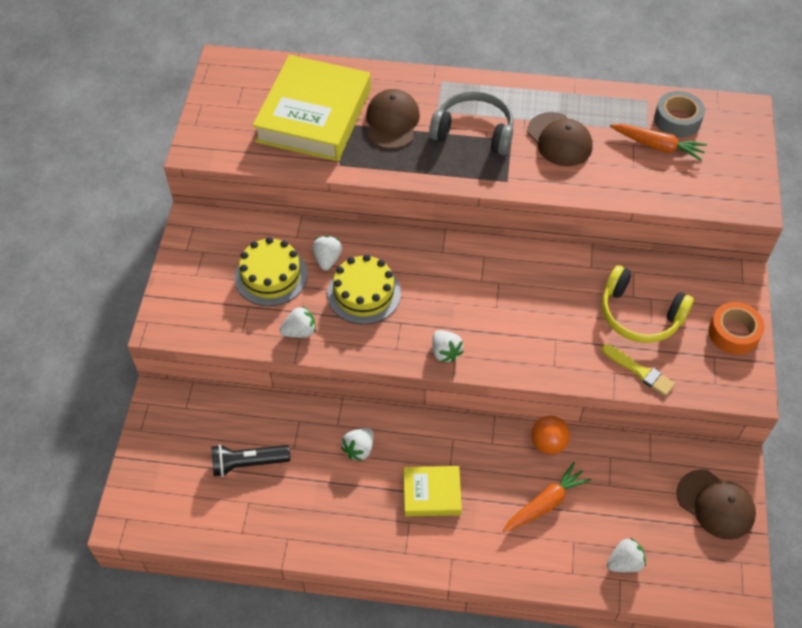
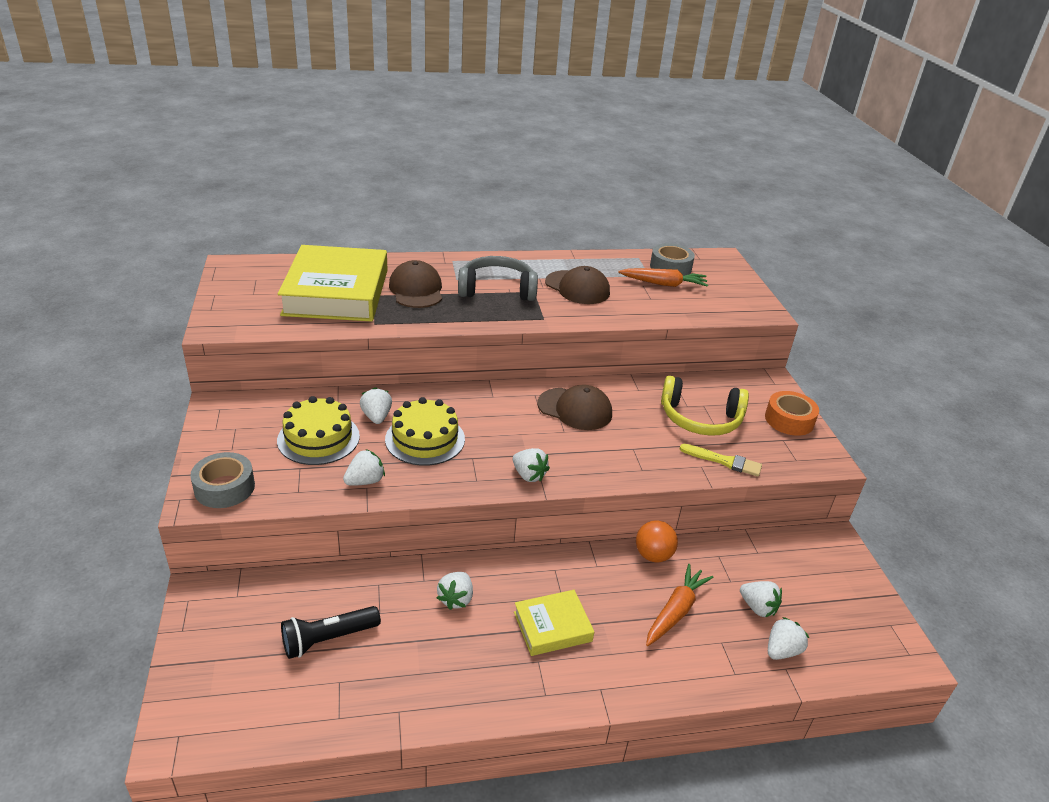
camera: 20 degrees left, 20 degrees down
(184, 316) = (224, 488): none -> grey tape
(622, 517) = (758, 608): none -> white strawberry
(715, 504) = (837, 578): brown cap -> brown cap (575, 409)

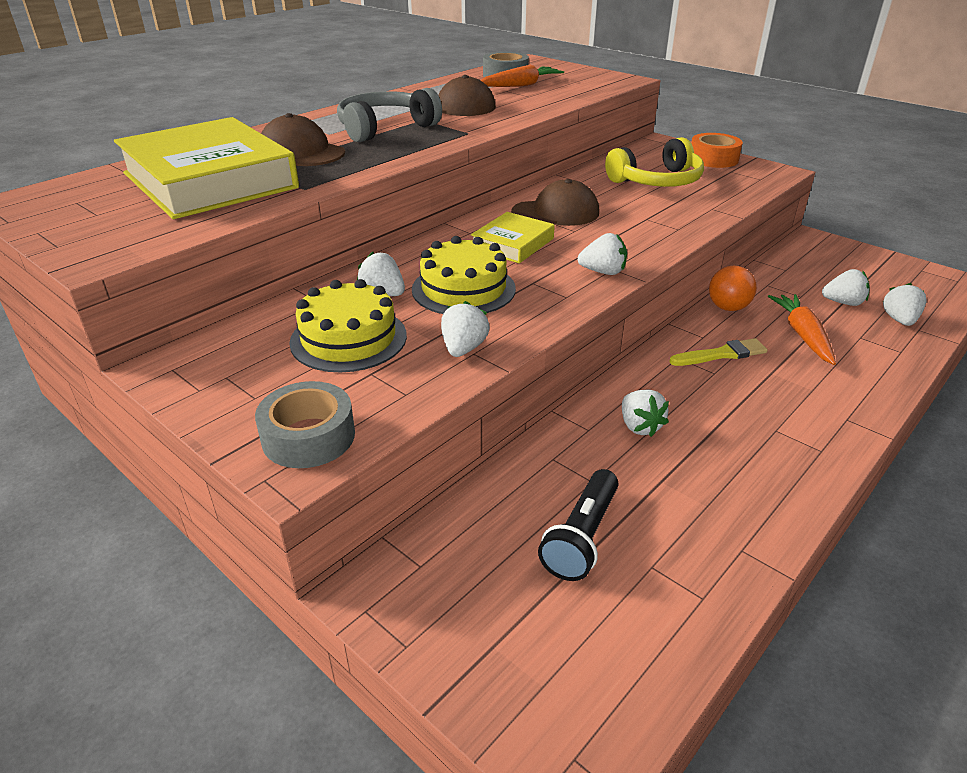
camera: 35 degrees left, 0 degrees up
(552, 627) = (744, 398): yellow book -> yellow book (513, 244)
(724, 461) = (720, 199): yellow brush -> yellow brush (721, 354)

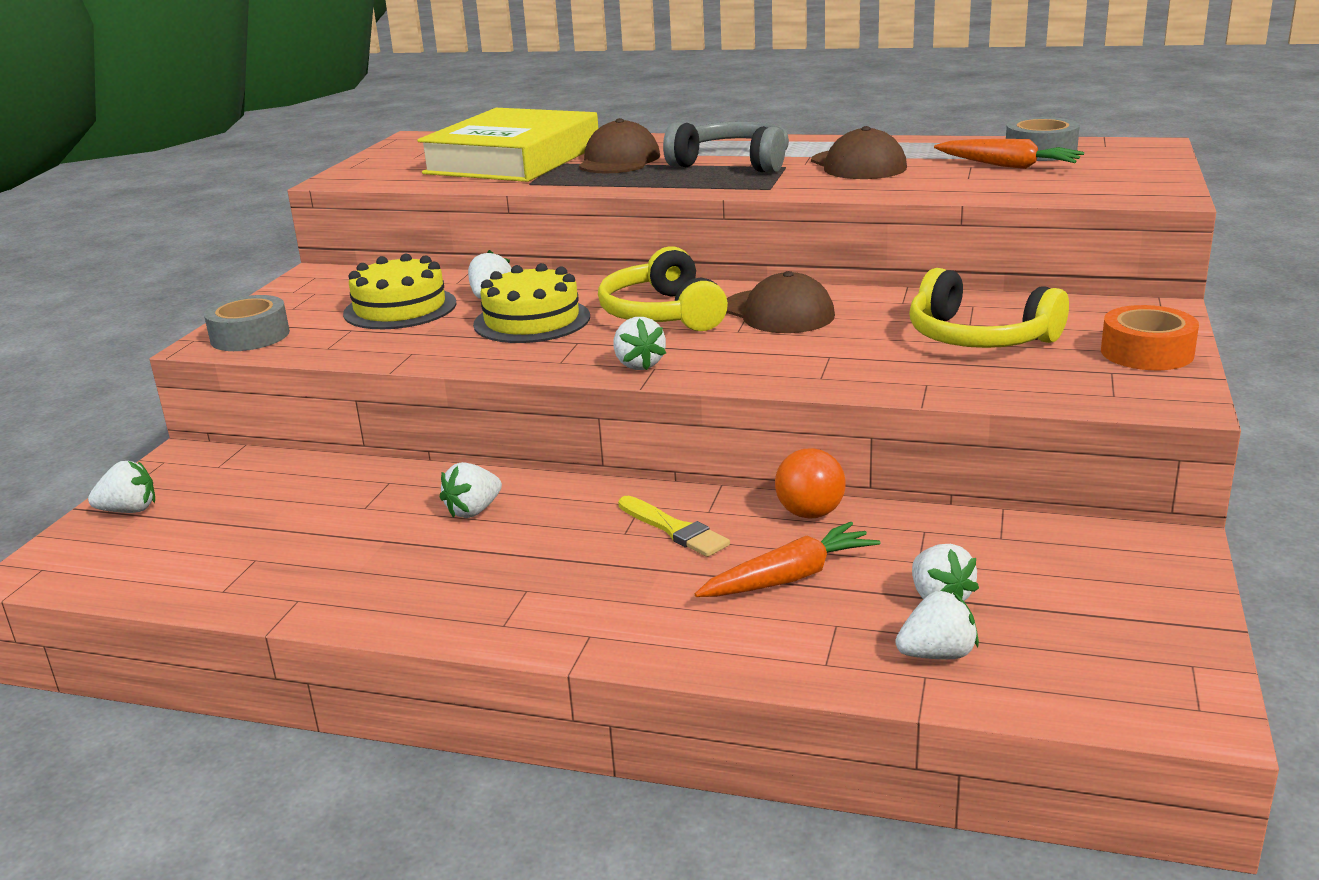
camera: 65 degrees right, 10 degrees down
(463, 349) = (415, 348): white strawberry -> white strawberry (129, 510)
(513, 244) = (662, 314): yellow book -> yellow headphones
(582, 537) = (280, 520): black flashlight -> none

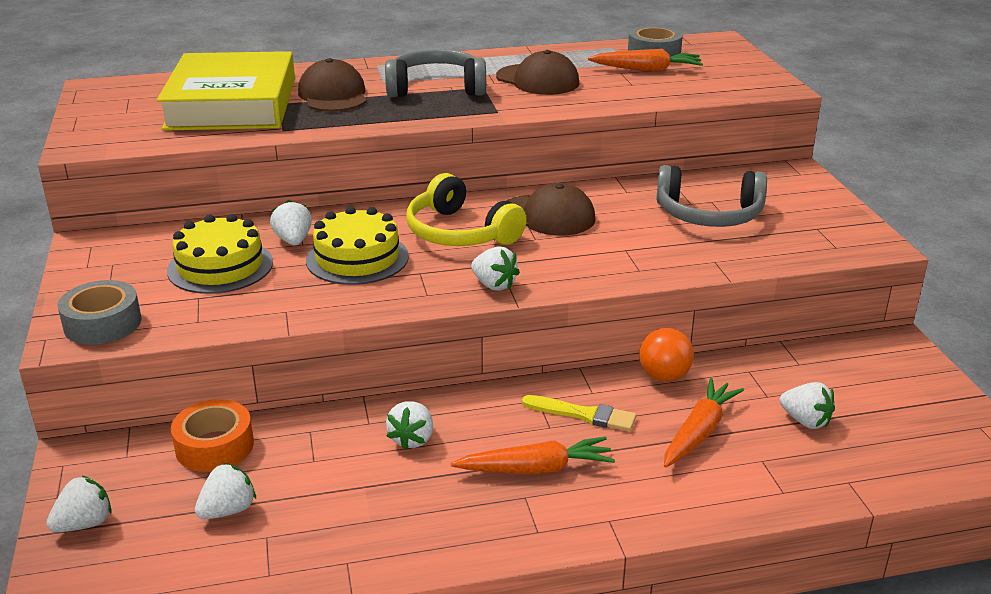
camera: 30 degrees left, 5 degrees up
(565, 567) = (535, 469): none -> orange carrot
(937, 654) = (841, 463): white strawberry -> white strawberry (228, 510)
(978, 338) = (708, 215): yellow headphones -> grey headphones
(1147, 352) = (822, 208): orange tape -> orange tape (214, 446)

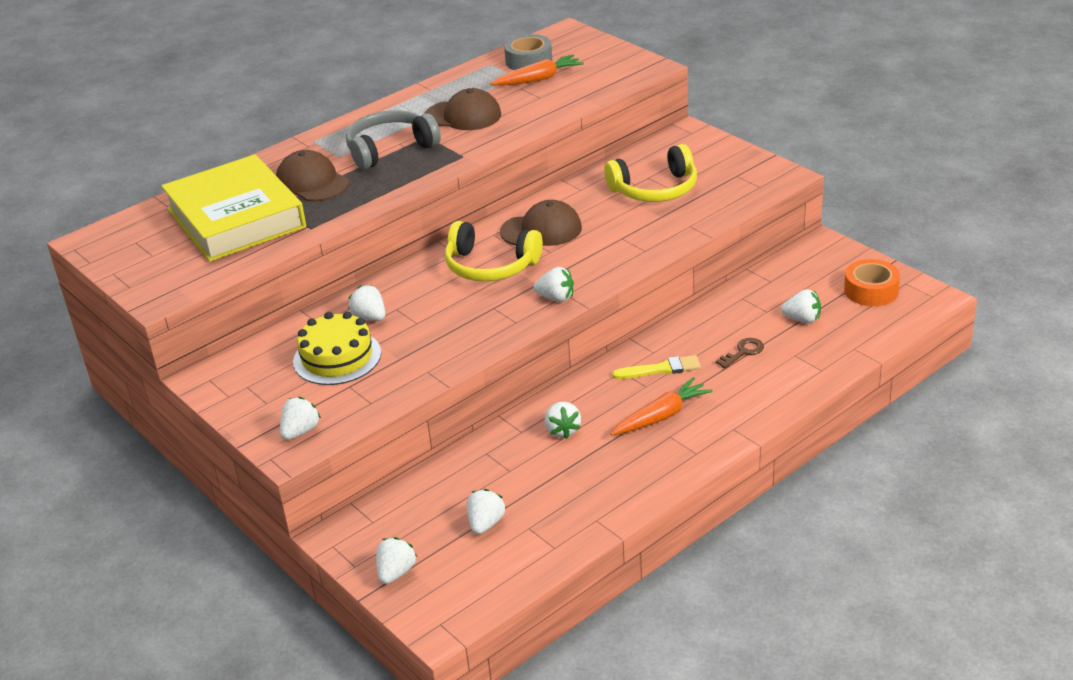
camera: 25 degrees left, 5 degrees up
(102, 323) = (300, 431): grey tape -> white strawberry
(214, 446) = (429, 490): orange tape -> orange tape (871, 290)
(357, 258) = (435, 313): yellow cake -> none
(664, 376) = (691, 323): orange ball -> none
(699, 432) = (743, 352): orange carrot -> brown key
(708, 215) = (655, 189): grey headphones -> yellow headphones

